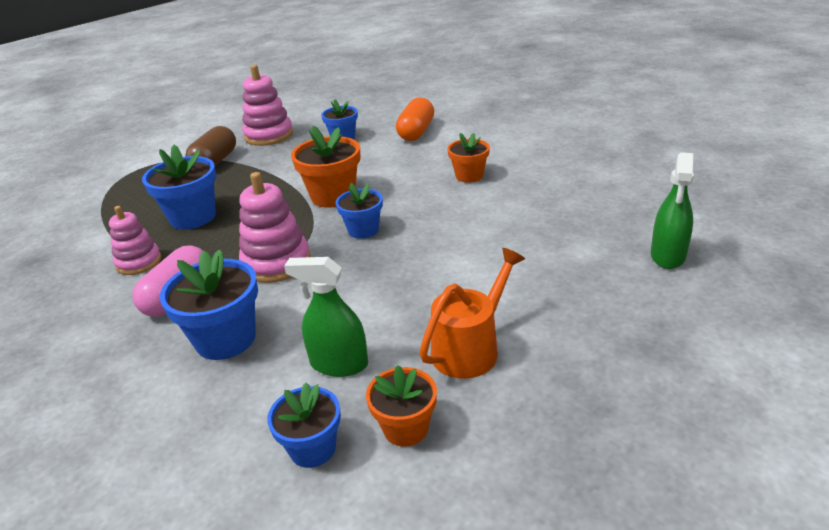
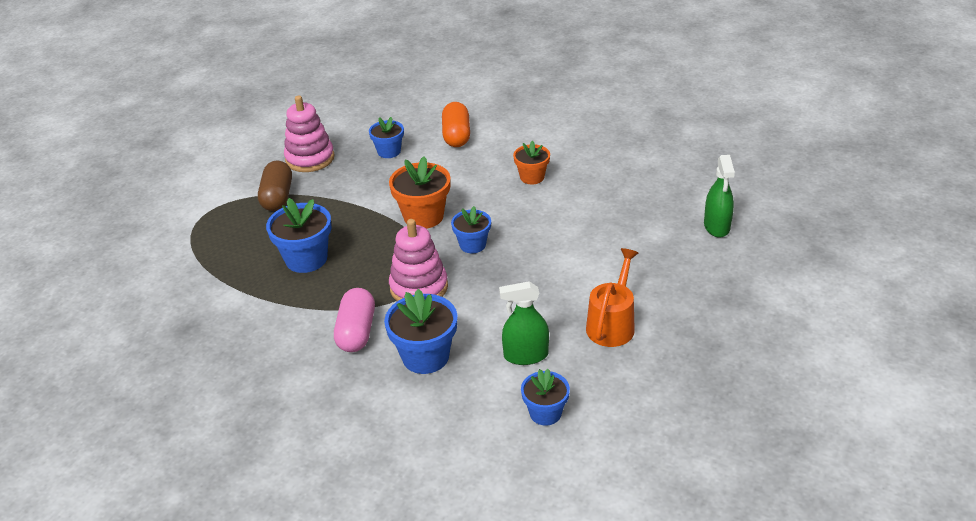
camera: 20 degrees left, 5 degrees up
(139, 262) = (293, 310): pink stacking toy -> none
(405, 428) = (598, 386): orange flower pot -> none

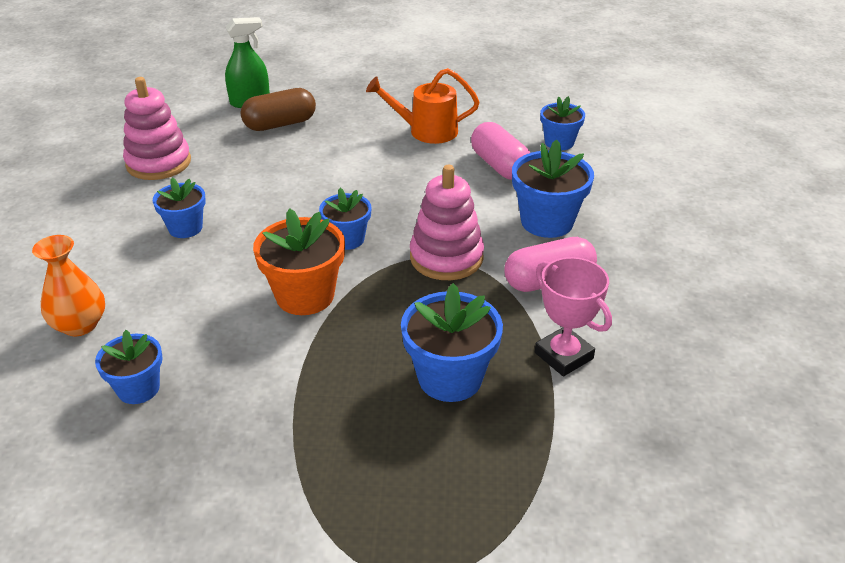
camera: 115 degrees left, 0 degrees up
(277, 197) = (312, 485): brown capsule -> brown capsule (280, 124)
(283, 313) = (563, 356): none -> pink trophy
(310, 158) = (177, 492): pink stacking toy -> pink stacking toy (158, 163)
(456, 135) = (80, 325): orange capsule -> orange vase
(526, 355) = (500, 166): green spray bottle -> pink capsule
(532, 177) = (185, 228): orange flower pot -> blue flower pot

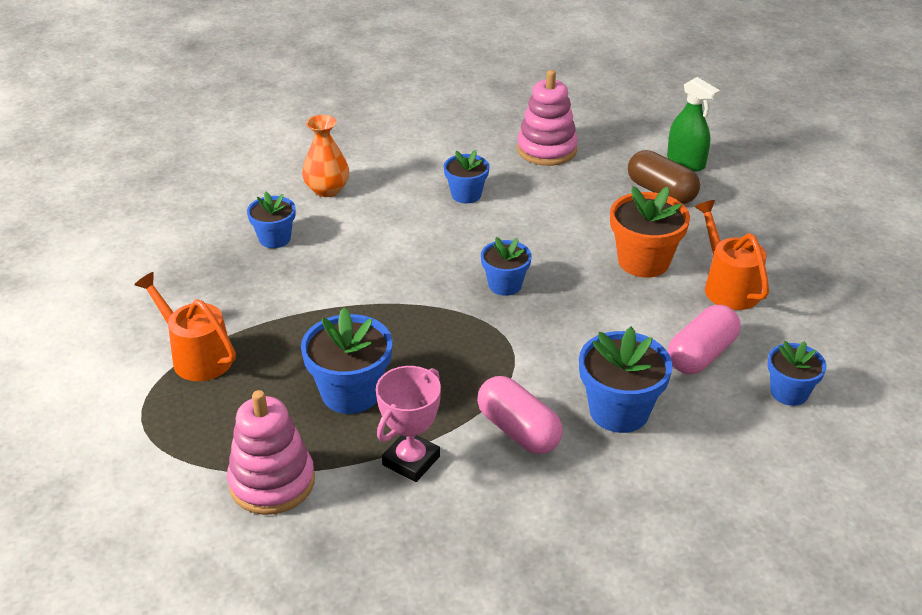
camera: 70 degrees right, 0 degrees up
(305, 296) = (414, 284): orange flower pot -> orange flower pot (643, 261)
(318, 502) = (196, 356): none -> orange watering can
(446, 257) = (514, 352): pink stacking toy -> pink stacking toy (272, 482)

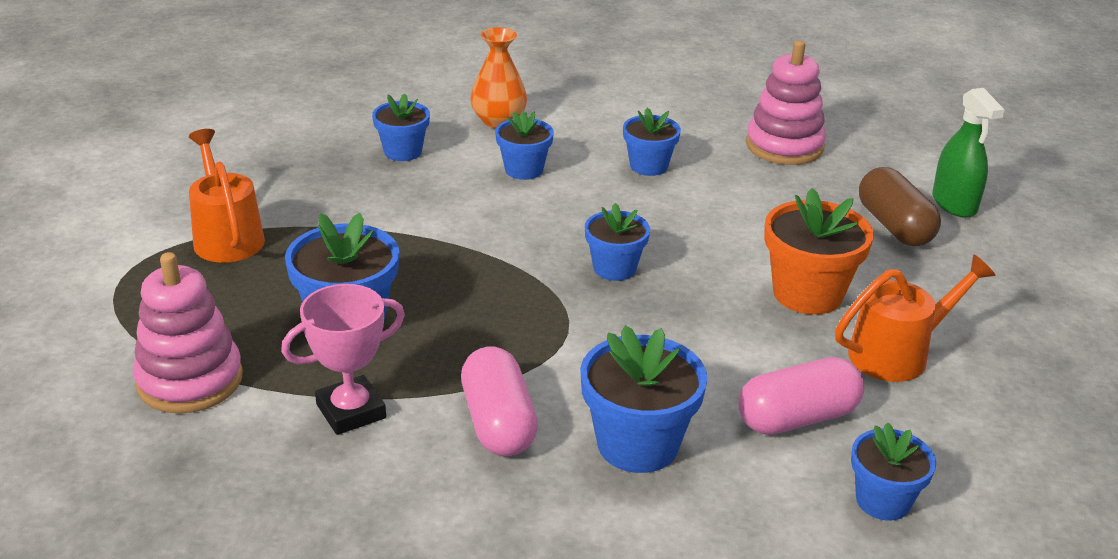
camera: 25 degrees right, 5 degrees down
(379, 225) = (524, 170): none -> blue flower pot
(727, 286) = (897, 353): orange watering can -> orange watering can turned 60 degrees clockwise

